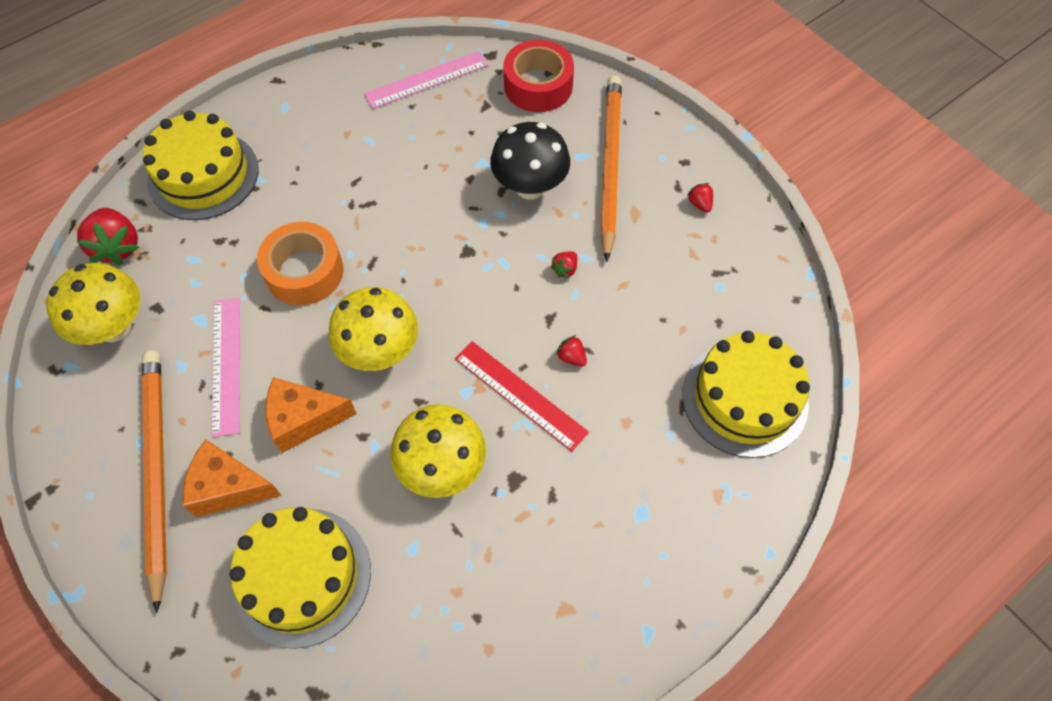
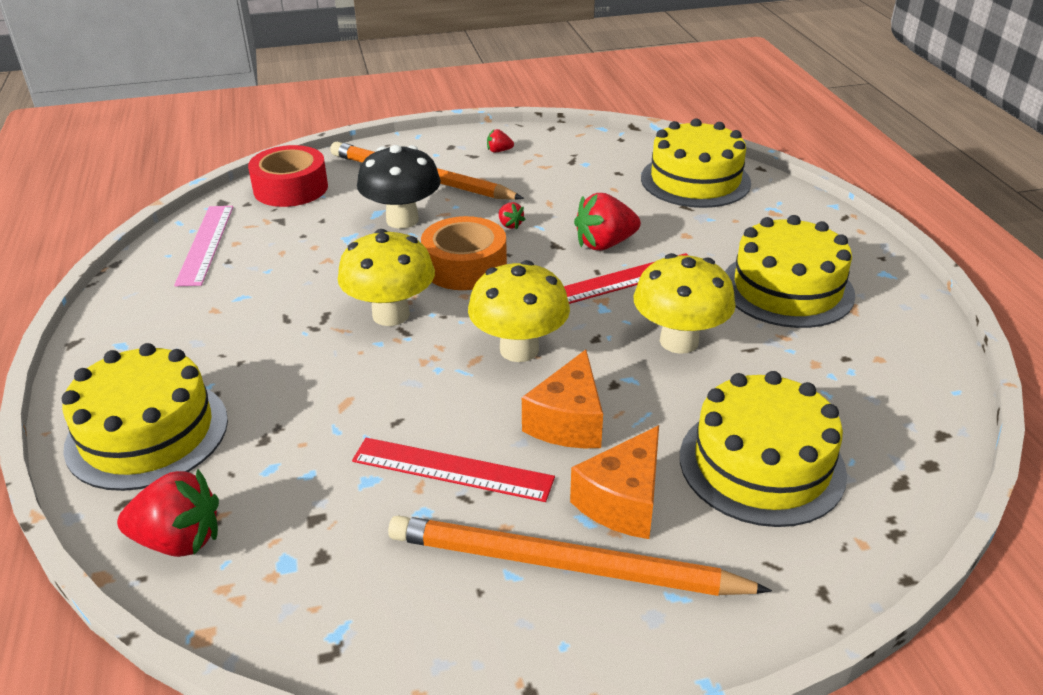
camera: 65 degrees left, 25 degrees down
(114, 327) = (311, 568): yellow mushroom -> yellow mushroom (391, 315)
(226, 365) = (452, 469): pink ruler -> red ruler
(304, 271) = (373, 380): orange tape -> orange tape (465, 266)
(571, 357) = (604, 244): red strawberry -> red strawberry, size x2.09
(571, 540) = (787, 289): none -> yellow cake

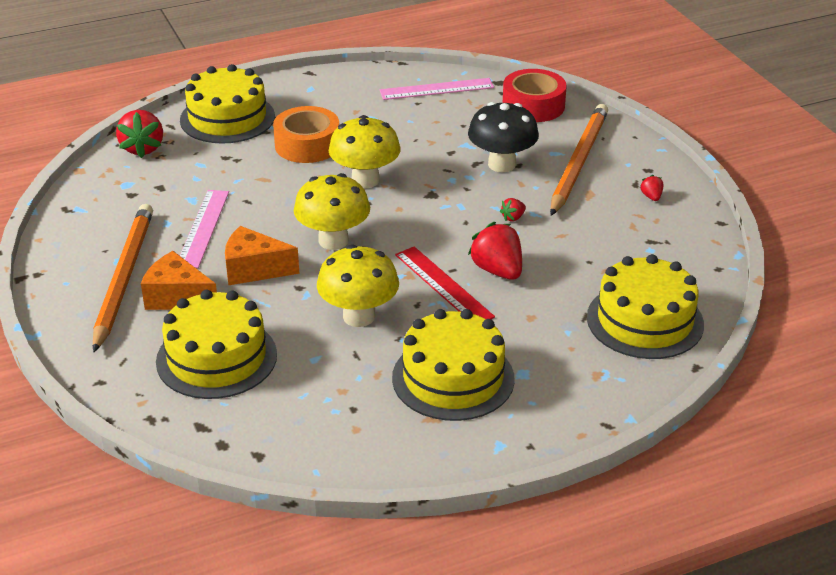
camera: 80 degrees right, 0 degrees up
(452, 469) = (203, 228): red ruler -> pink ruler
(465, 266) = (440, 203): orange tape -> orange tape (307, 145)

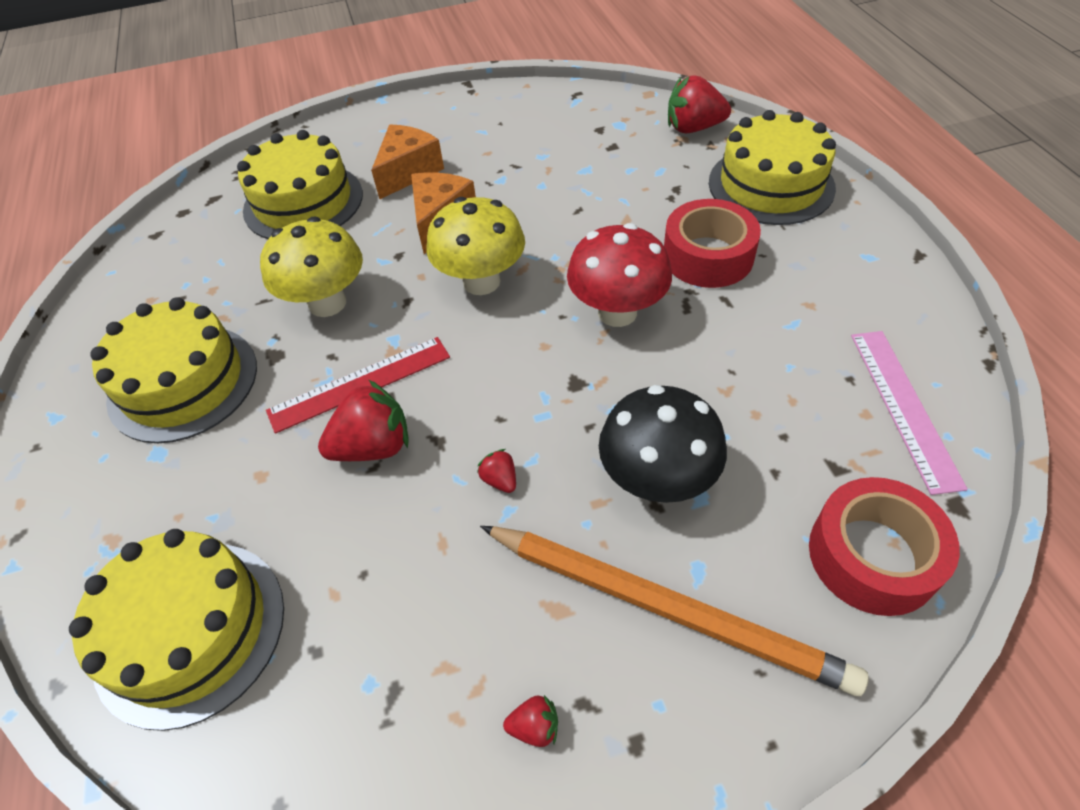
camera: 100 degrees right, 15 degrees up
(123, 278) = (450, 137): orange pencil -> none
(203, 228) = (527, 181): pink ruler -> none
(307, 145) = (708, 256): orange tape -> red tape
(365, 180) = (617, 312): yellow mushroom -> red mushroom

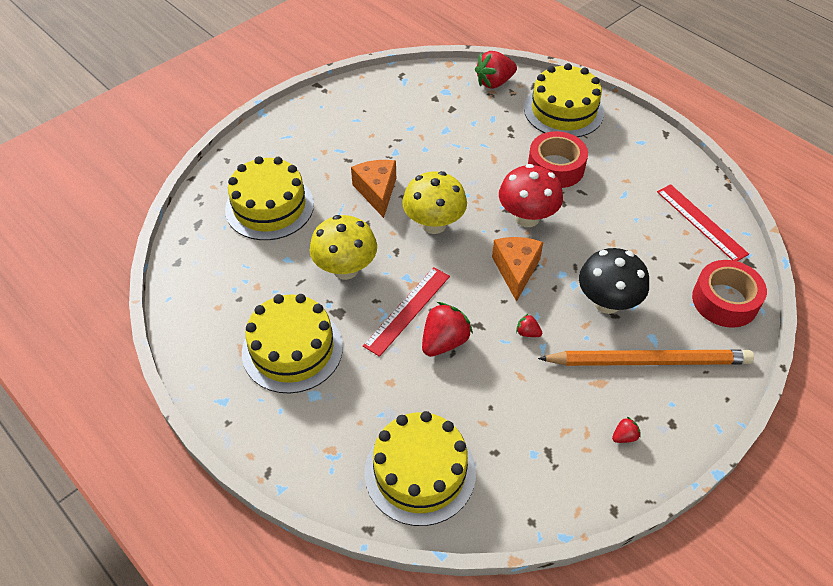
camera: 30 degrees left, 0 degrees up
(408, 172) = (327, 164): orange cheese -> orange cheese (516, 270)
(904, 407) = (701, 222): pink ruler -> red ruler

